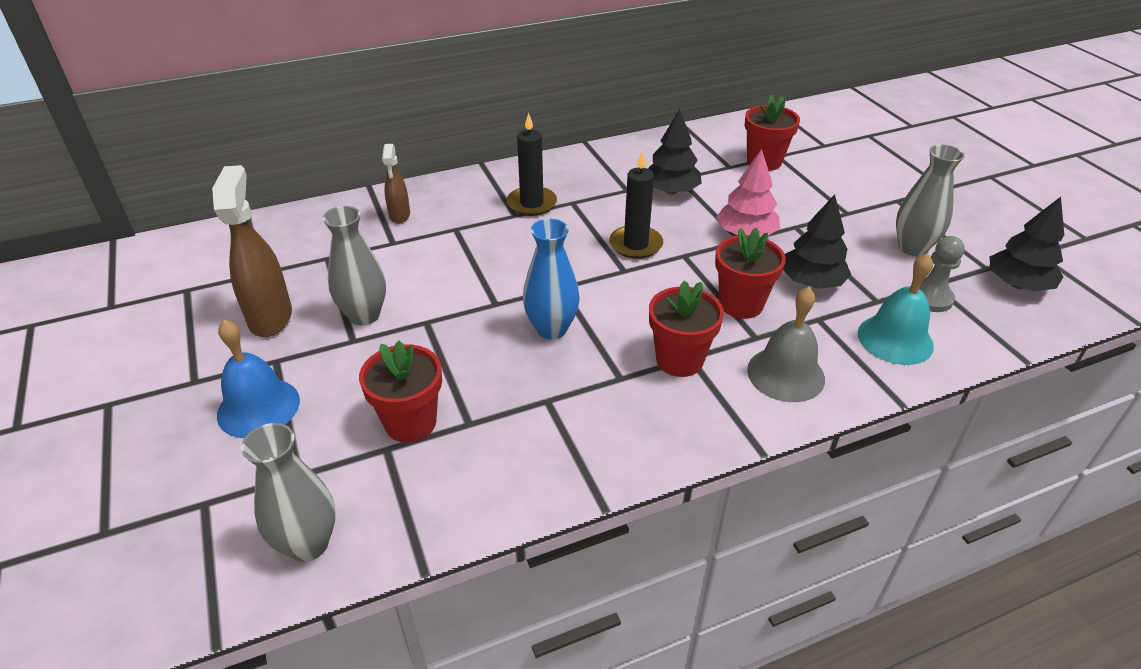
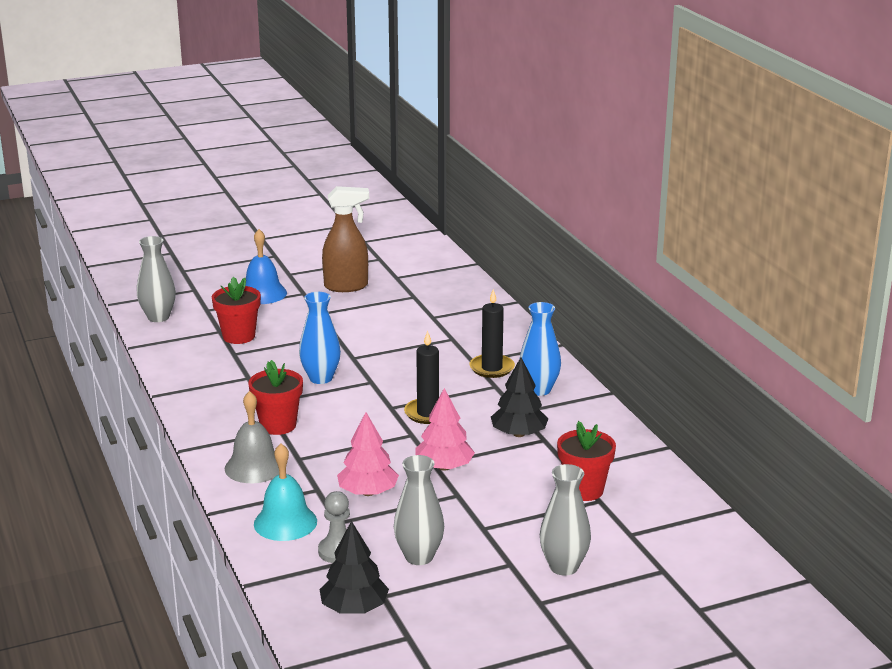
camera: 90 degrees right, 15 degrees down
(364, 315) = (345, 314): grey vase -> grey vase (563, 567)
(399, 216) = (470, 316): brown spray bottle -> none
(580, 177) = (539, 390): none -> blue vase
(741, 304) = (340, 455): red flower pot -> none
(811, 282) = (368, 492): black tree -> pink tree

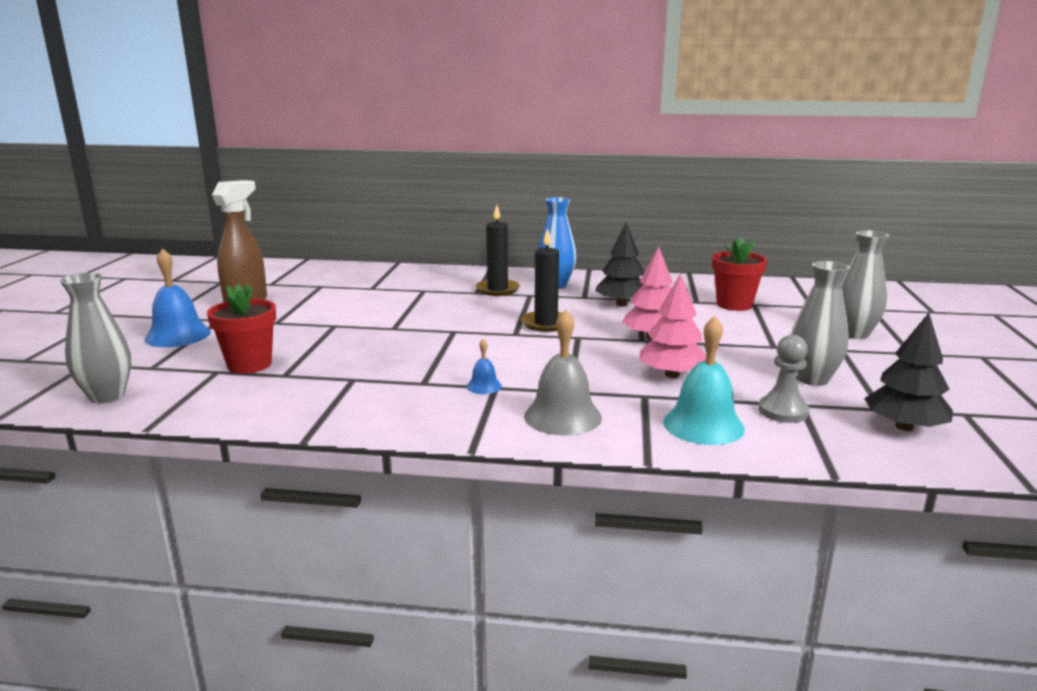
camera: 60 degrees left, 5 degrees down
(278, 425) = (484, 386): red flower pot -> blue bell
(321, 378) = (412, 348): blue vase -> none

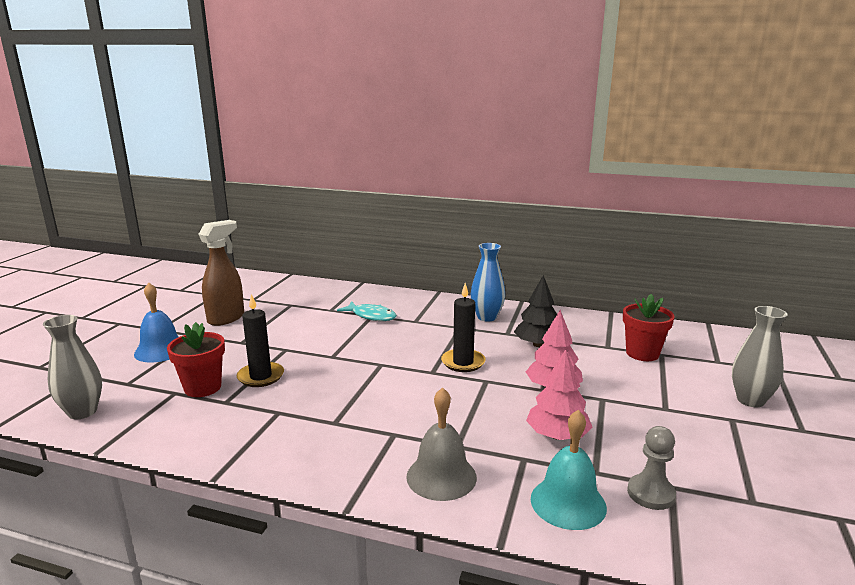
camera: 10 degrees right, 0 degrees up
(423, 291) = (371, 316): none -> turquoise fish
(484, 386) = (384, 432): blue bell -> none
(497, 290) = (434, 319): black candle -> black candle (261, 377)
(812, 379) = (692, 455): grey vase -> none
(904, 427) = (769, 529): black tree -> none

